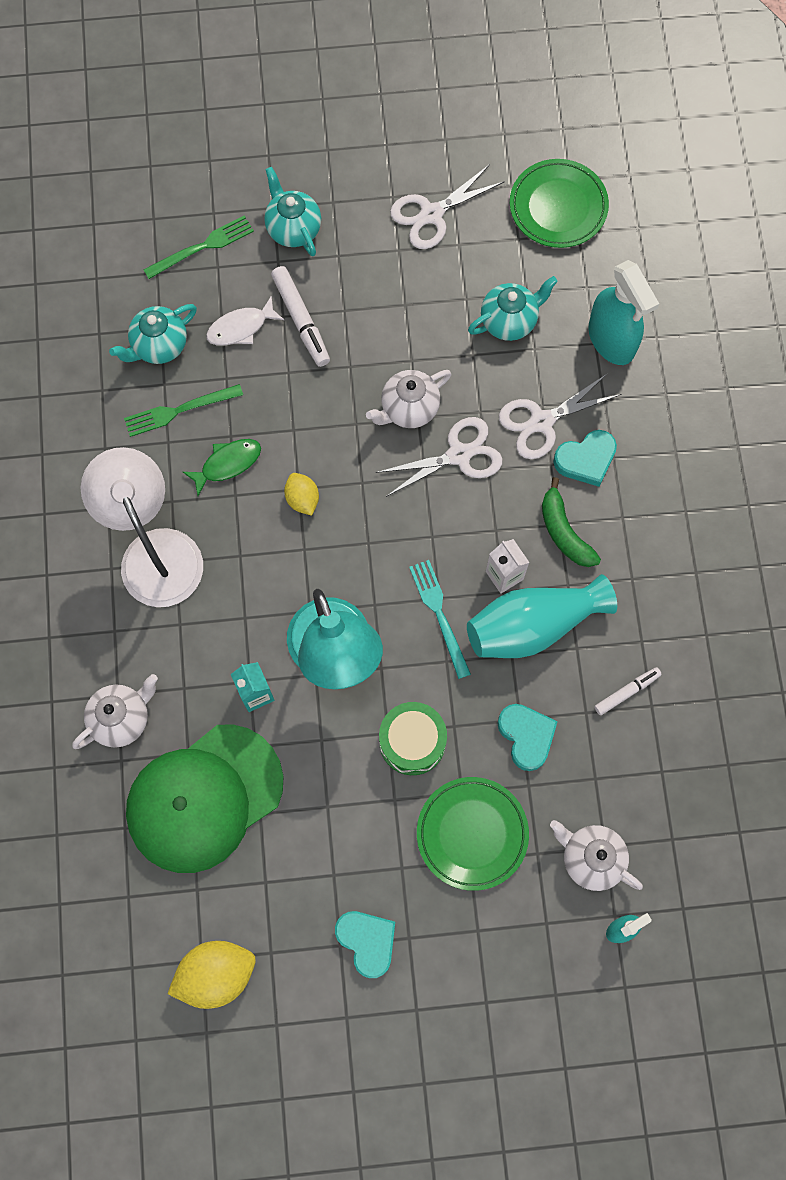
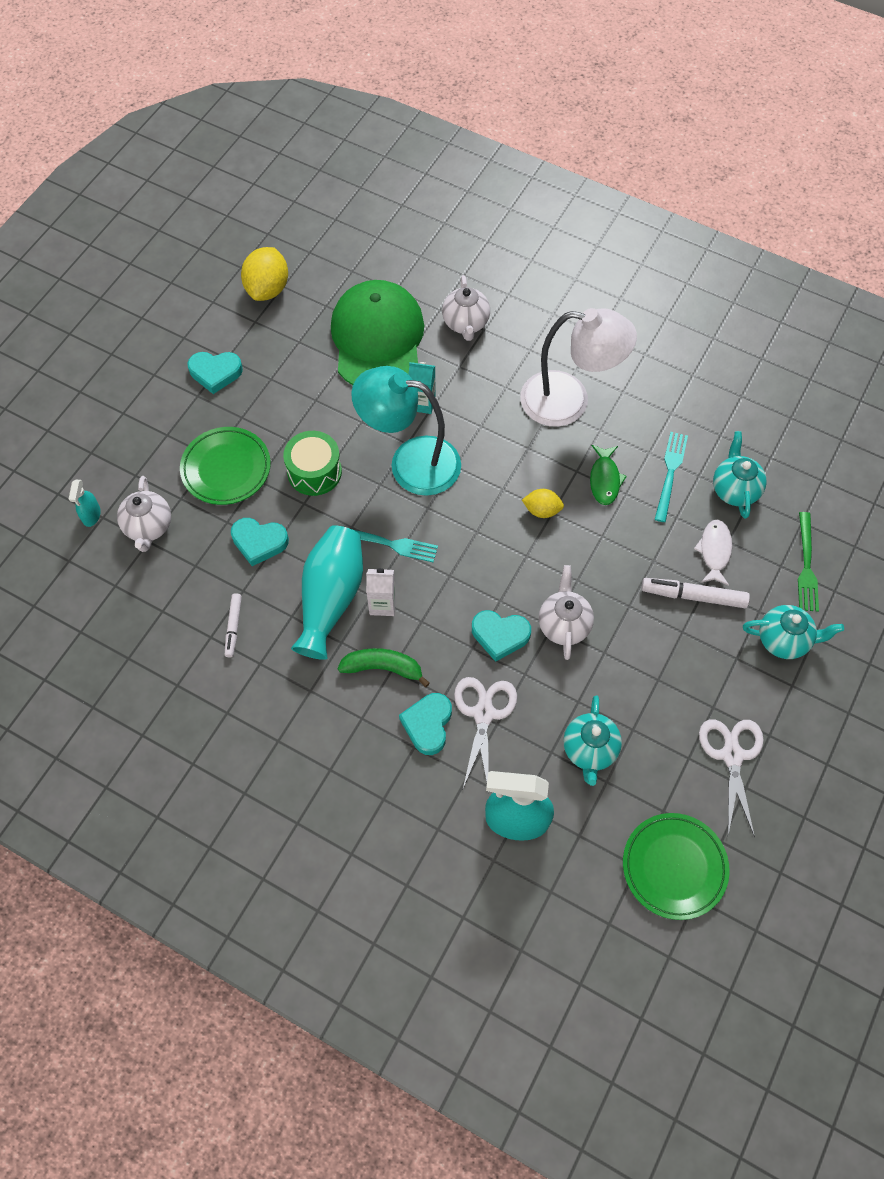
camera: 125 degrees right, 10 degrees down
(179, 410) = (670, 473): green fork -> turquoise fork
(459, 455) = (500, 635): white scissors -> turquoise heart
(591, 858) = (148, 527): white teapot -> white teapot turned 105 degrees clockwise

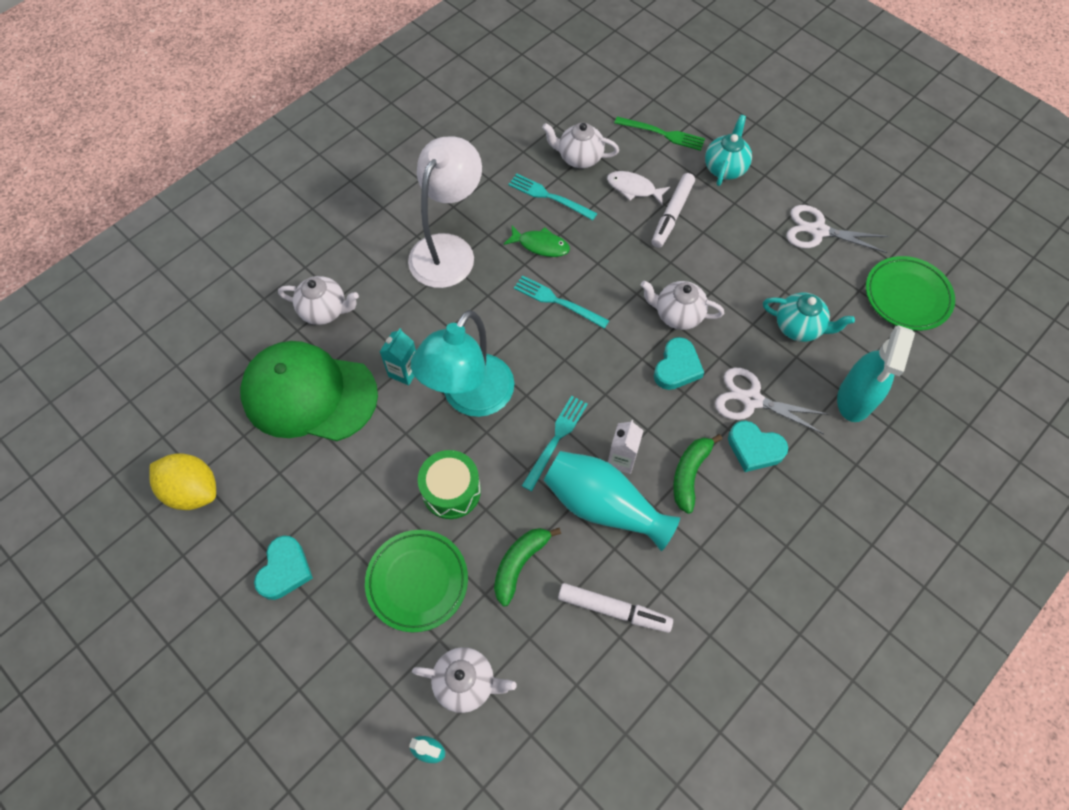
camera: 75 degrees left, 0 degrees up
(233, 627) = (614, 609): white marker -> white marker, size x1.60
(259, 542) = (519, 564): turquoise heart -> green banana
(542, 510) = (557, 301): yellow lemon -> turquoise fork
(734, 489) = (579, 158): turquoise teapot -> white teapot

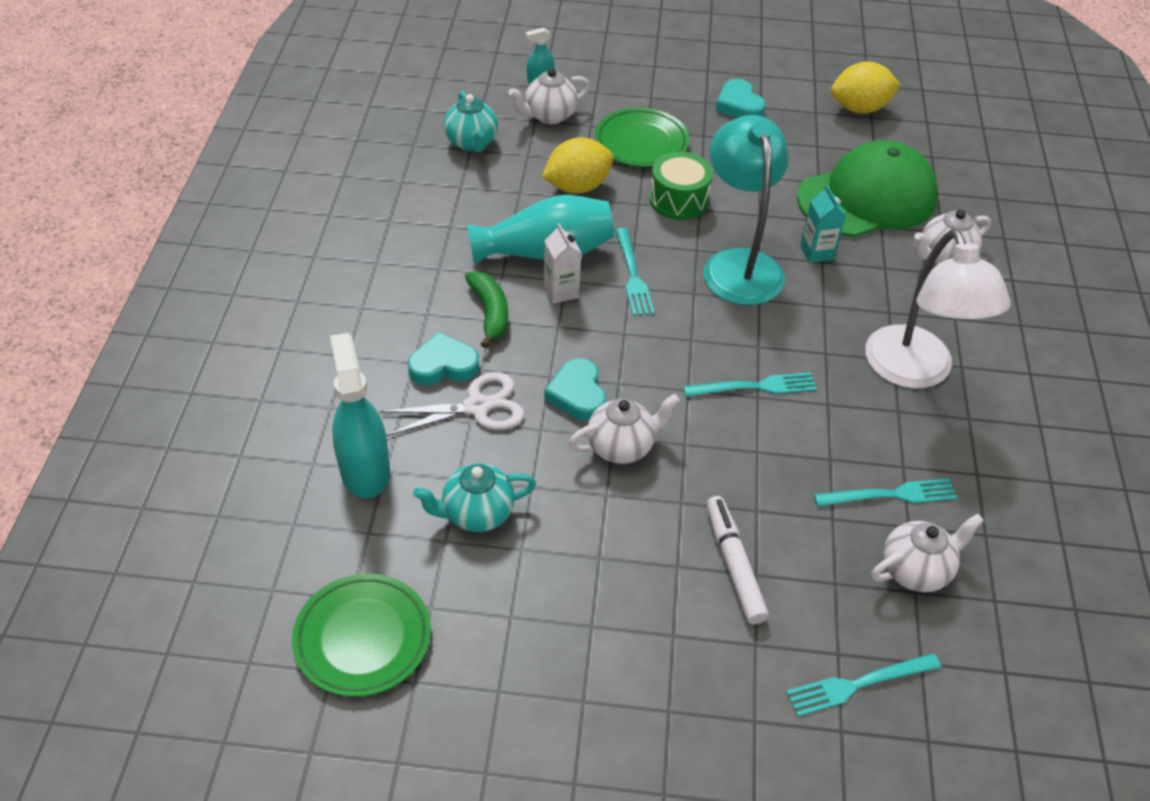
camera: 140 degrees right, 15 degrees down
(519, 564) = (577, 187): green banana -> yellow lemon
(540, 245) = (835, 433): green fish -> none
(614, 609) = (478, 198): white marker -> none
(633, 188) = (811, 571): white fish -> none
(662, 134) = (858, 684): green fork -> turquoise fork
(725, 168) = (730, 684): turquoise teapot -> turquoise teapot (472, 143)
(818, 231) = (535, 664): white scissors -> none

